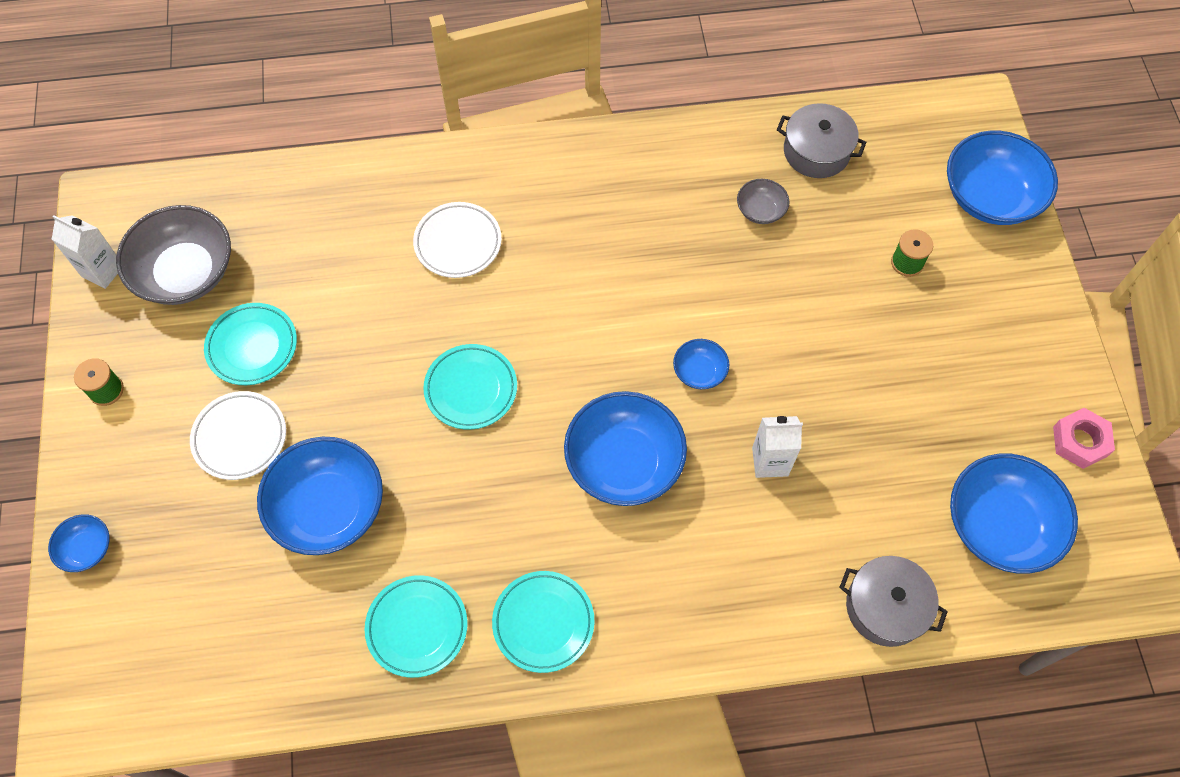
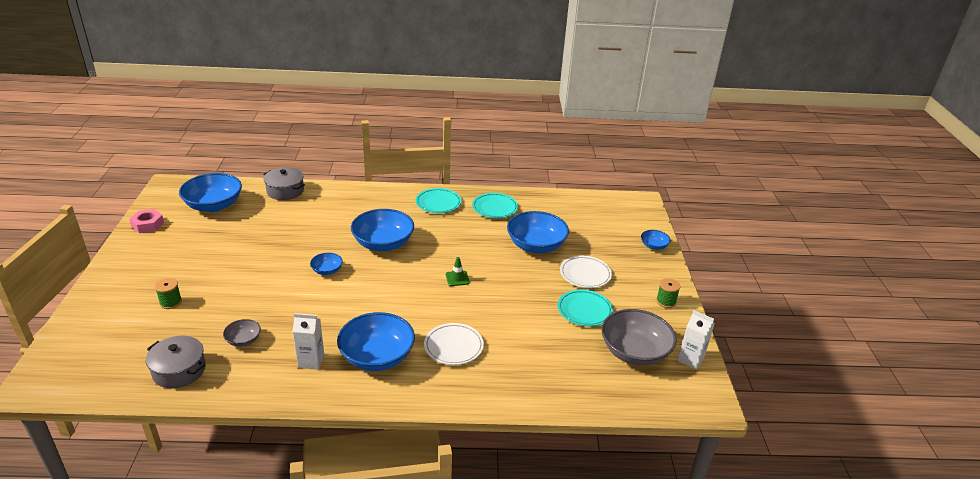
camera: 175 degrees left, 30 degrees down
(471, 389) = (457, 278): turquoise plate -> green traffic cone
(770, 461) = (309, 235): white carton -> white carton (311, 361)
(990, 196) = (84, 329): blue bowl -> blue bowl (377, 357)

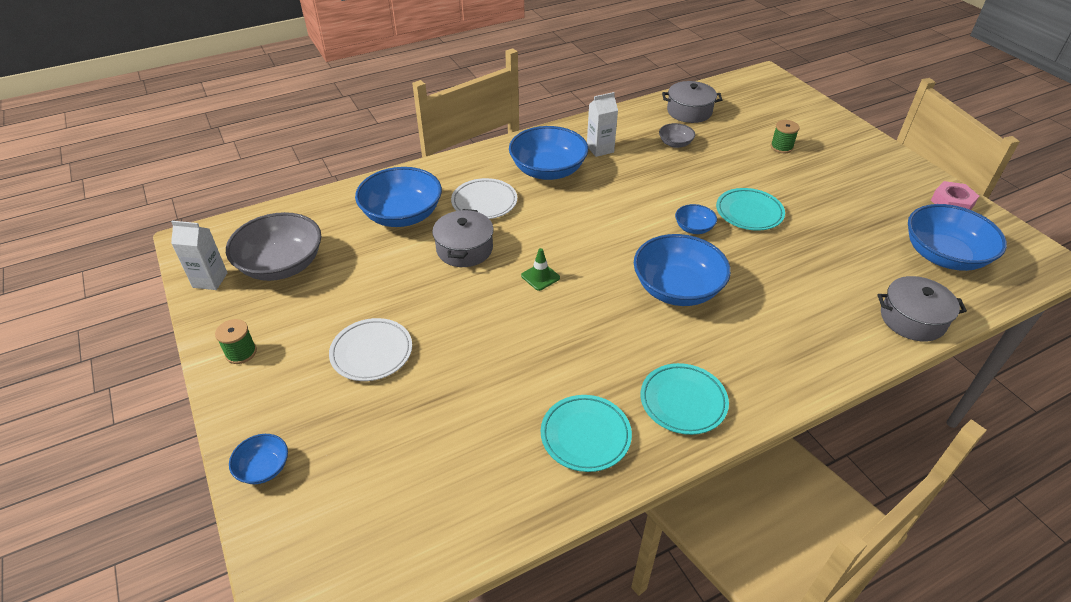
camera: 155 degrees right, 10 degrees up
(494, 314) = (464, 249): none -> grey pot
(536, 245) = (468, 378): blue bowl -> blue bowl (402, 215)
(584, 310) = (356, 295): turquoise plate -> turquoise plate (749, 212)

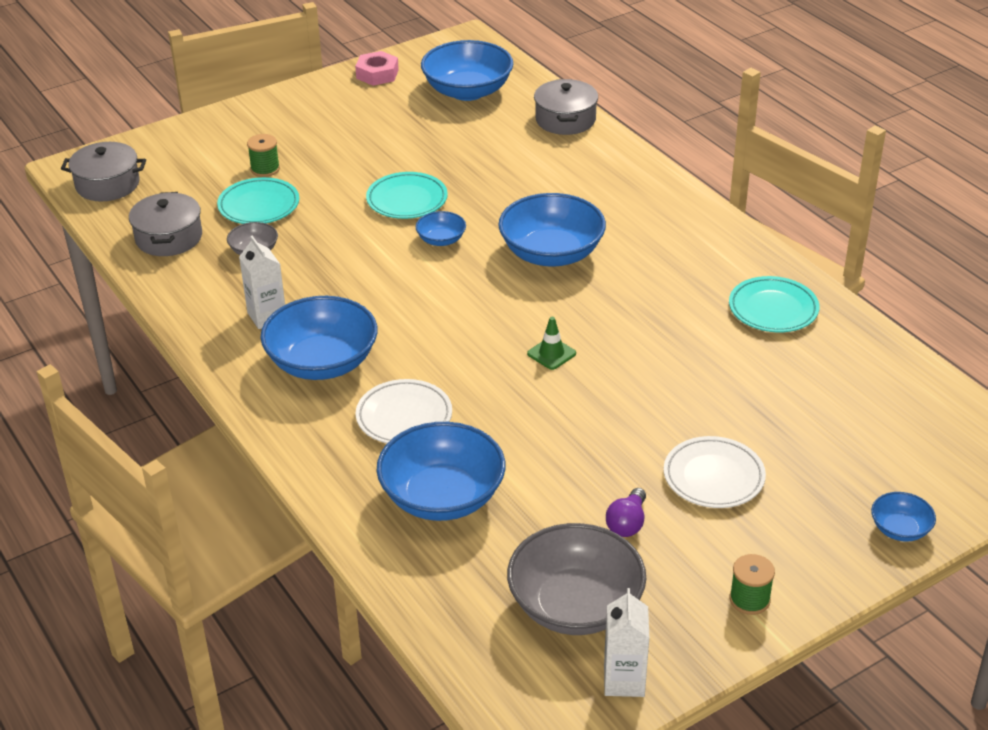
camera: 95 degrees left, 5 degrees down
(343, 297) = (627, 523): none -> purple light bulb
(464, 249) = (509, 424): grey pot -> grey pot (107, 184)
(683, 401) = (711, 252): turquoise plate -> turquoise plate (259, 206)

